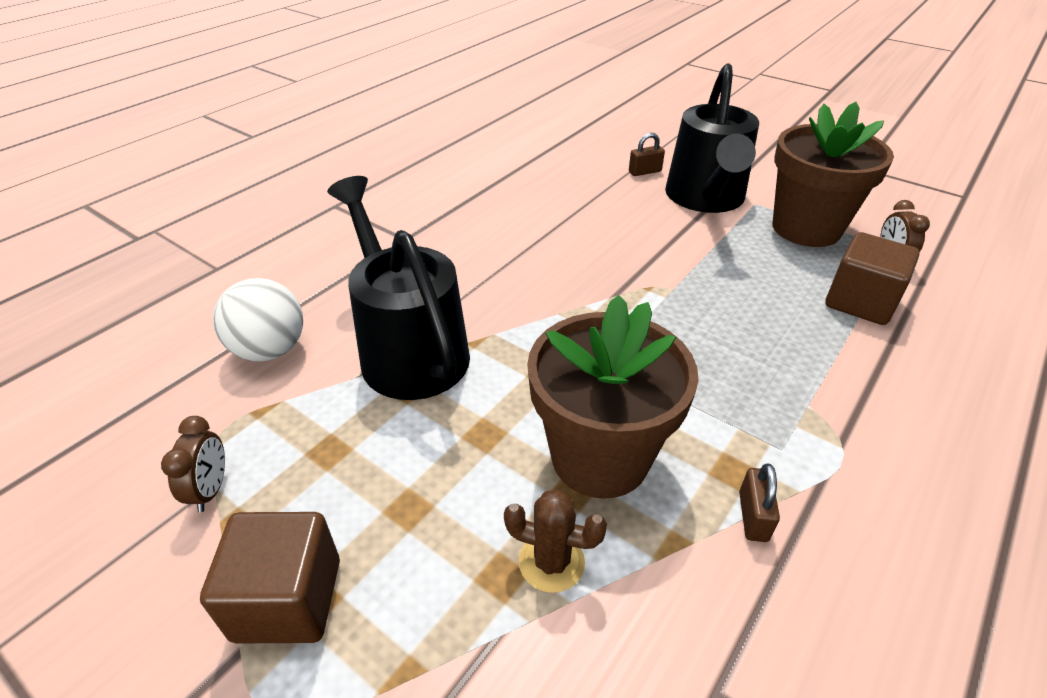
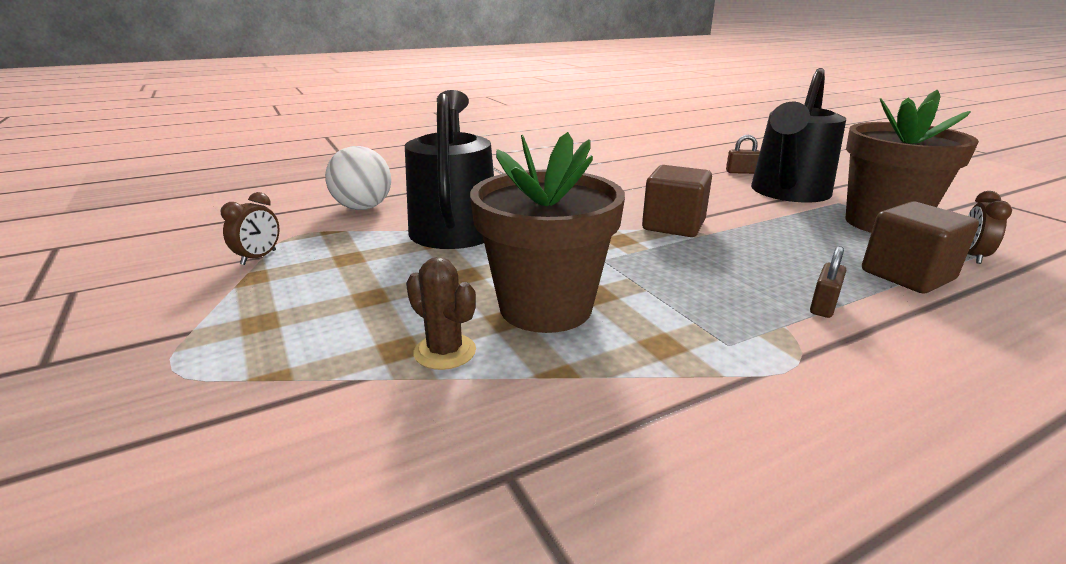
camera: 25 degrees right, 15 degrees down
(288, 599) = (245, 317): brown cube -> brown cube (673, 225)
(753, 516) = (656, 377): brown padlock -> brown padlock (823, 306)

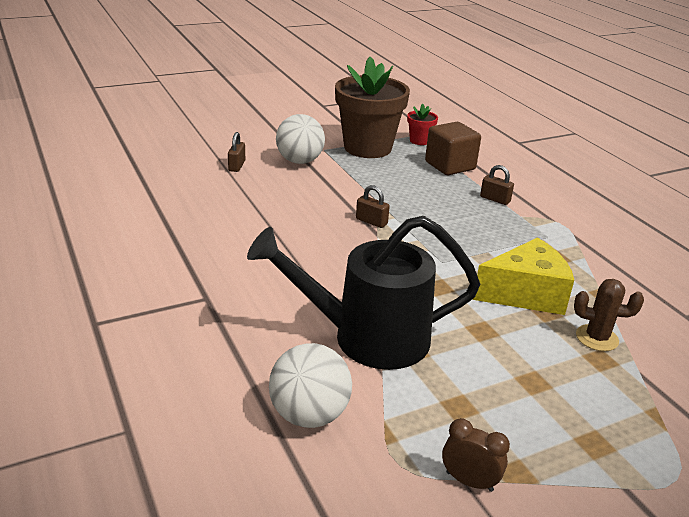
camera: 90 degrees left, 5 degrees up
(445, 352) = (597, 338): brown cactus -> brown cactus turned 60 degrees clockwise
(545, 307) = (525, 294): brown flower pot -> yellow cheese
(673, 225) = (371, 221): brown cube -> brown padlock
(788, 193) = (300, 161): black watering can -> white ball
(972, 256) = (419, 141): brown clock -> red flower pot

